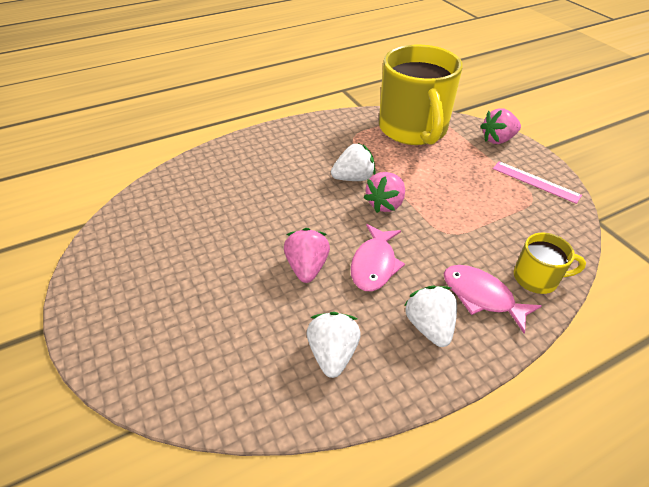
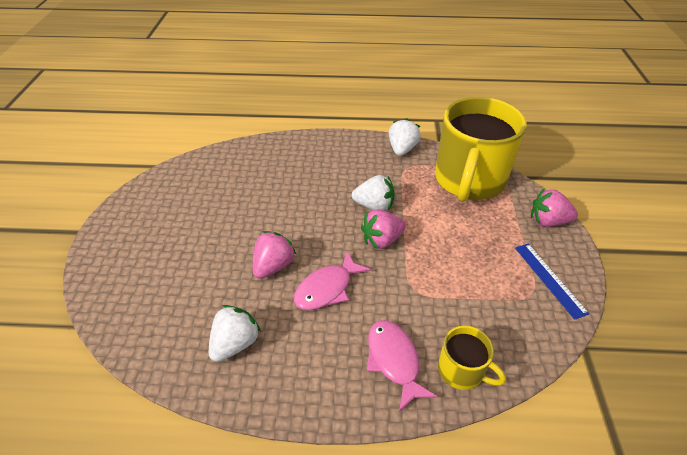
camera: 30 degrees right, 0 degrees up
(429, 326) = (326, 362): white strawberry -> white strawberry (402, 149)
(535, 182) = (549, 279): pink ruler -> blue ruler

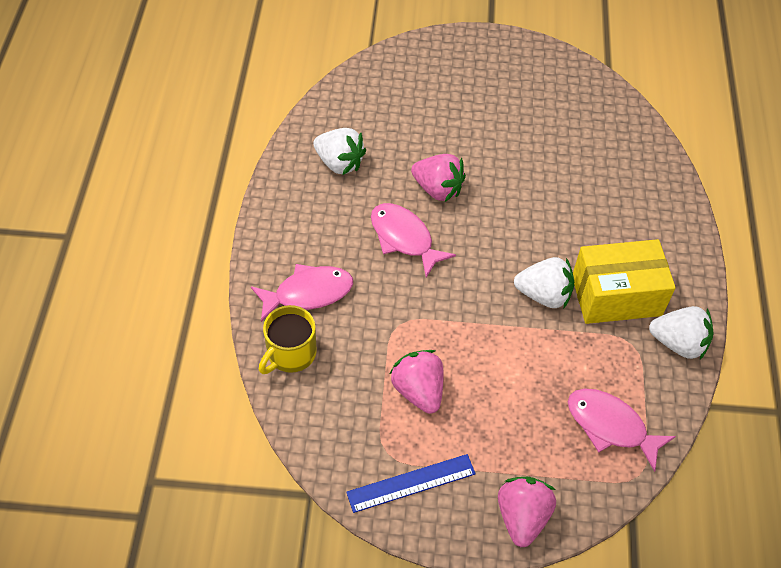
camera: 90 degrees right, 10 degrees up
(370, 172) = (616, 295): none -> yellow box
(374, 206) = (544, 295): white strawberry -> white strawberry turned 90 degrees counterclockwise
(382, 240) = (479, 298): pink strawberry -> pink strawberry (418, 390)
(469, 180) = (610, 426): yellow mug -> pink fish

